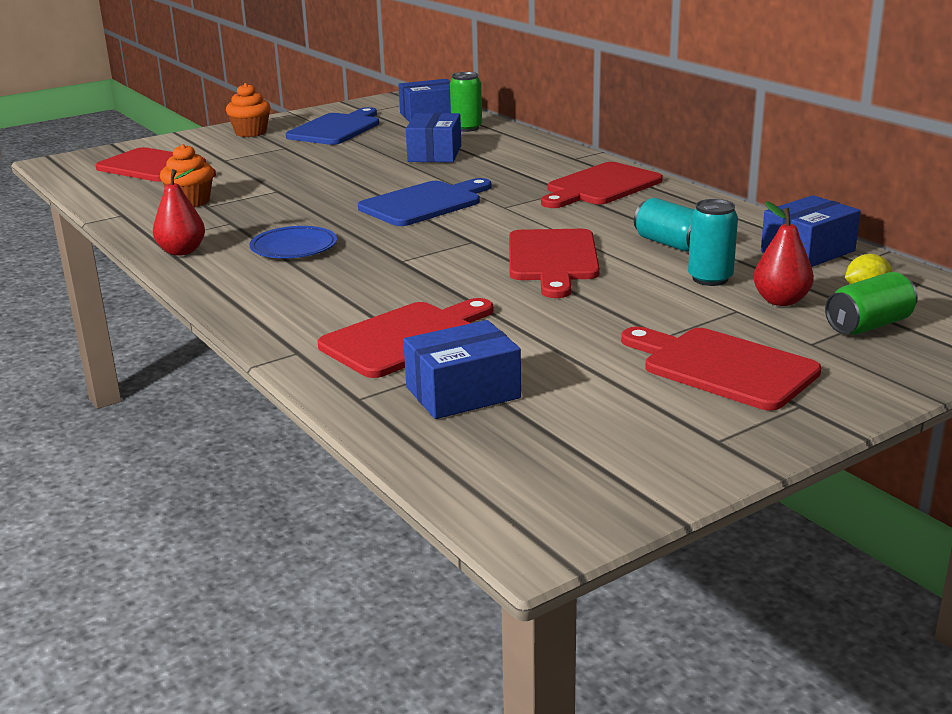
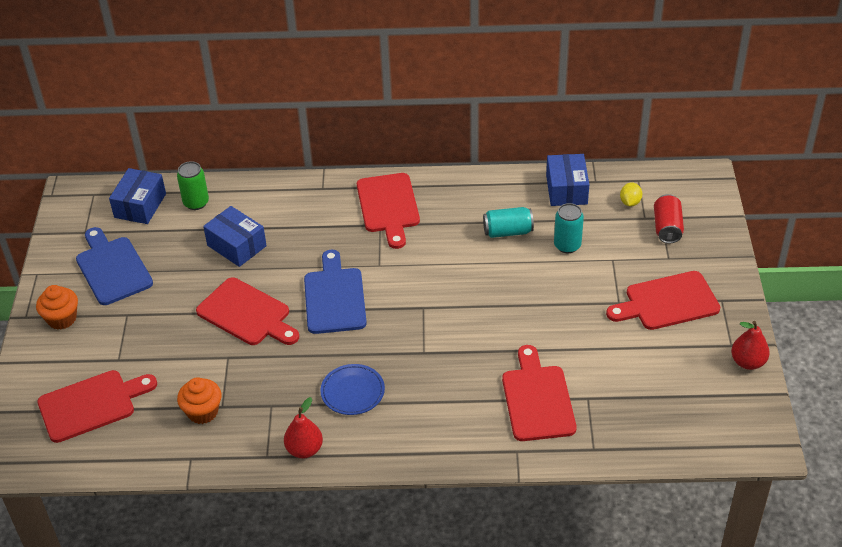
camera: 55 degrees left, 20 degrees up
(463, 392) = (619, 406): blue box -> none
(552, 259) = (484, 289): red cutting board -> red cutting board (246, 314)
(781, 301) = (615, 238): red pear -> red pear (748, 362)
(869, 326) = (667, 228): green can -> red can

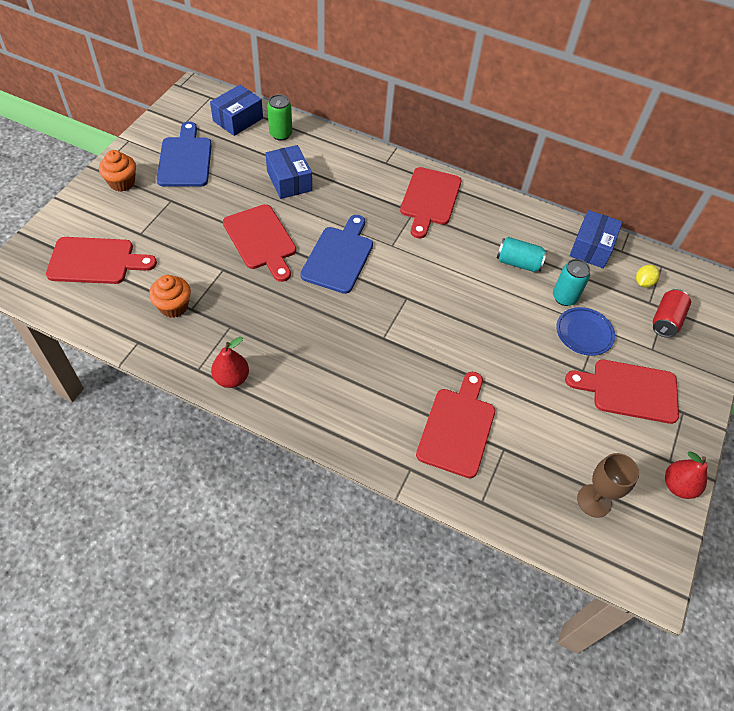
camera: 20 degrees right, 10 degrees up
(352, 392) = (303, 345): blue plate -> blue plate (584, 333)
(686, 405) = (594, 500): none -> brown goblet

